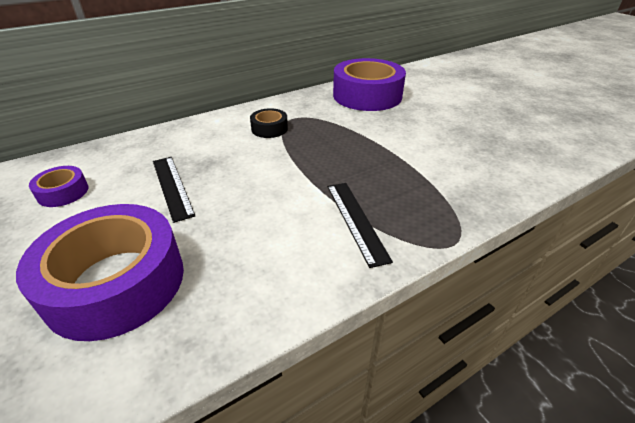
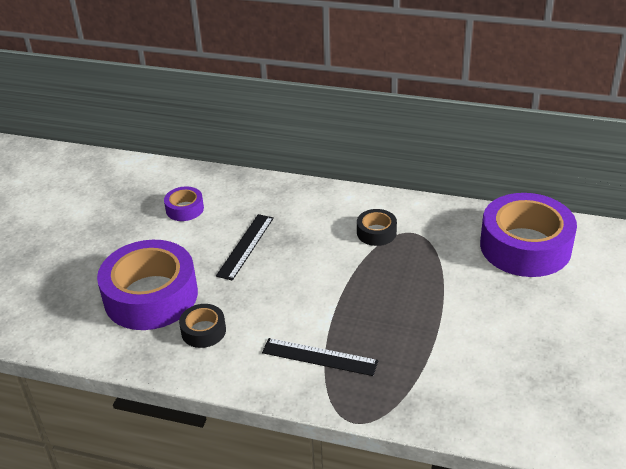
camera: 50 degrees right, 0 degrees up
(224, 272) = (203, 331): none -> black tape
(356, 220) = (319, 357): black ruler -> black ruler turned 75 degrees clockwise

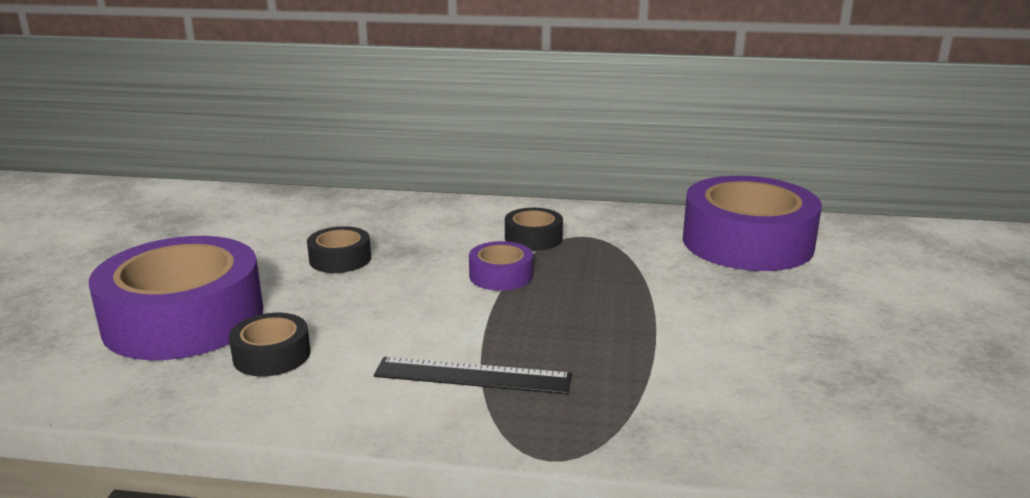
camera: 10 degrees left, 15 degrees down
(185, 209) = (247, 227): purple tape -> purple tape (501, 275)
(245, 246) = (340, 259): black ruler -> black tape

